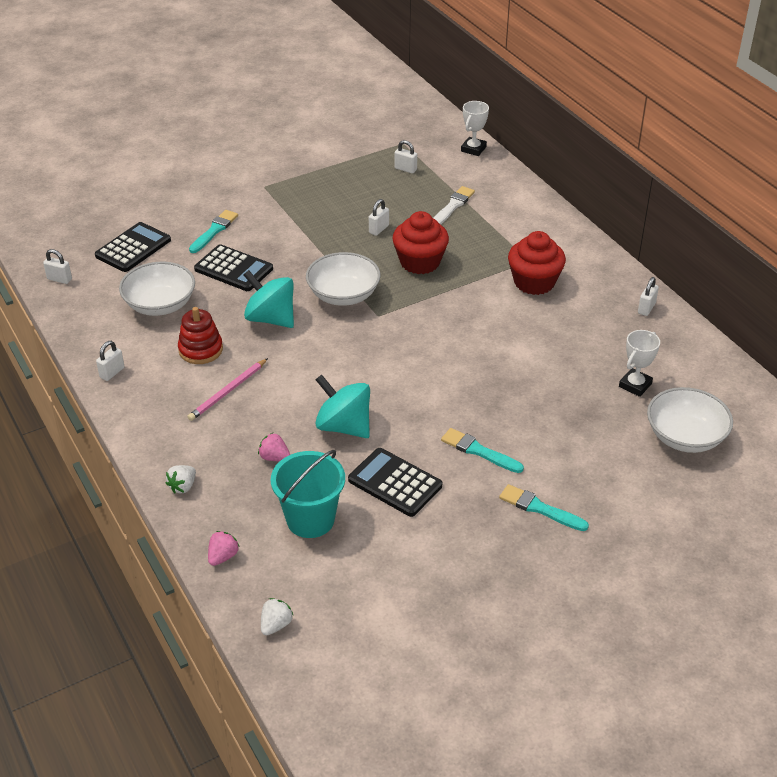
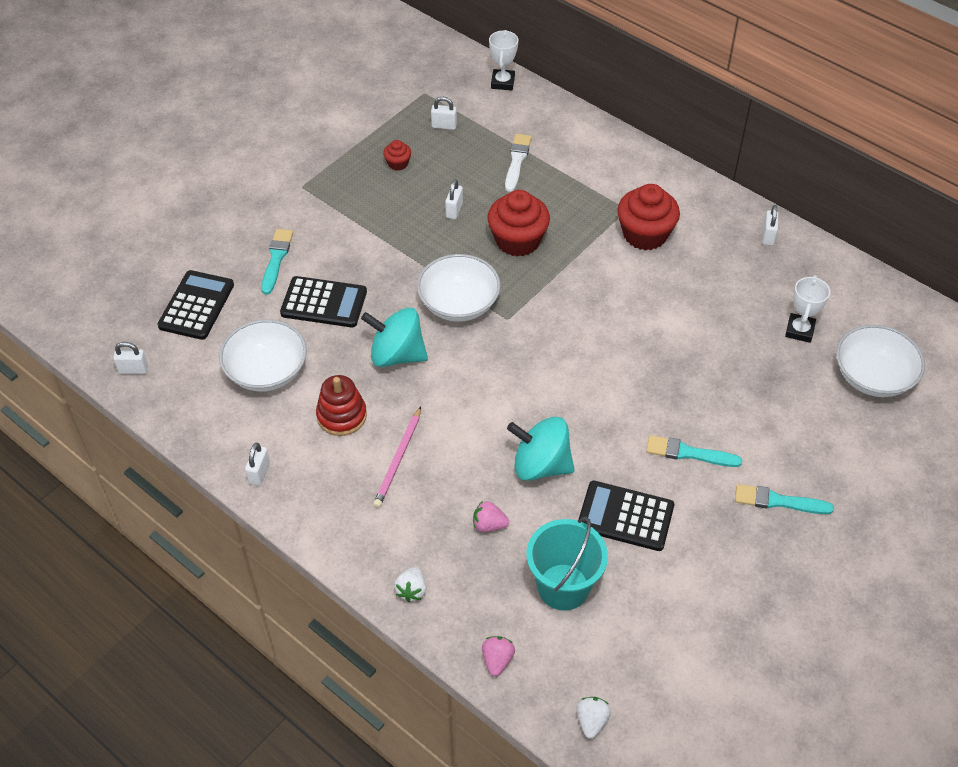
camera: 20 degrees left, 10 degrees up
(351, 187) = (398, 163): none -> red cupcake

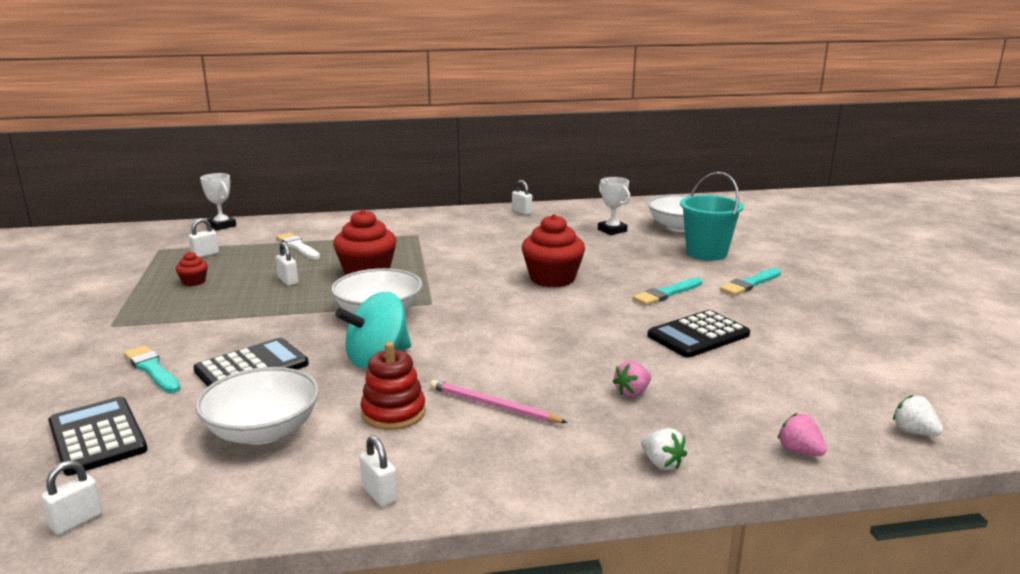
camera: 50 degrees left, 30 degrees down
(398, 459) = (493, 405): pink pencil -> pink pencil turned 150 degrees clockwise
(540, 465) = (599, 346): turquoise spinning top -> none
(563, 587) = (743, 386): turquoise bucket -> turquoise bucket (706, 253)
(645, 234) = (450, 237): red cupcake -> red cupcake (552, 278)

